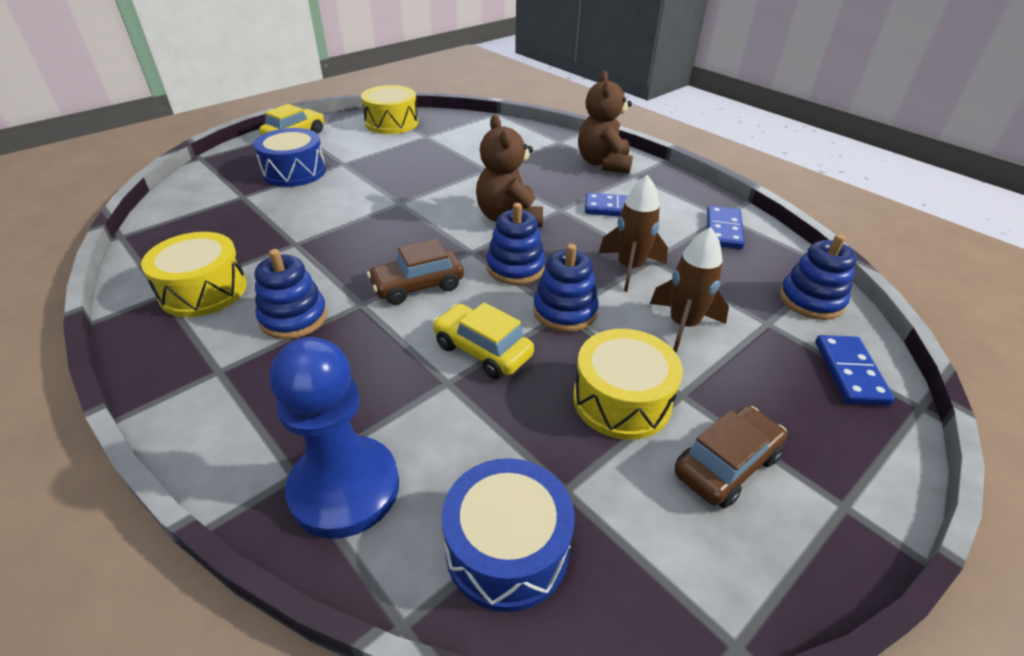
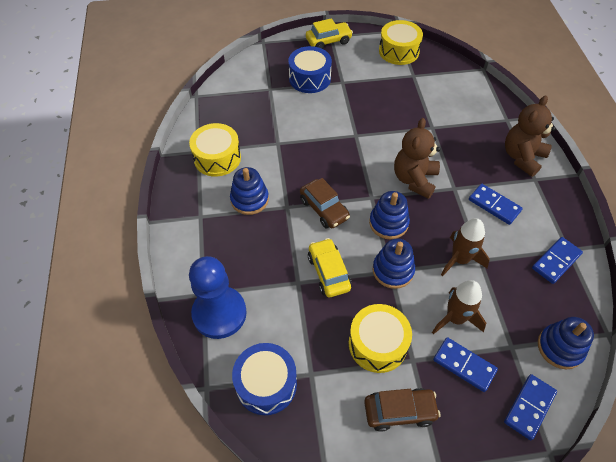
camera: 35 degrees right, 15 degrees up
(417, 286) = (324, 209): brown car -> brown car turned 135 degrees counterclockwise
(742, 367) = (464, 365): none -> blue domino

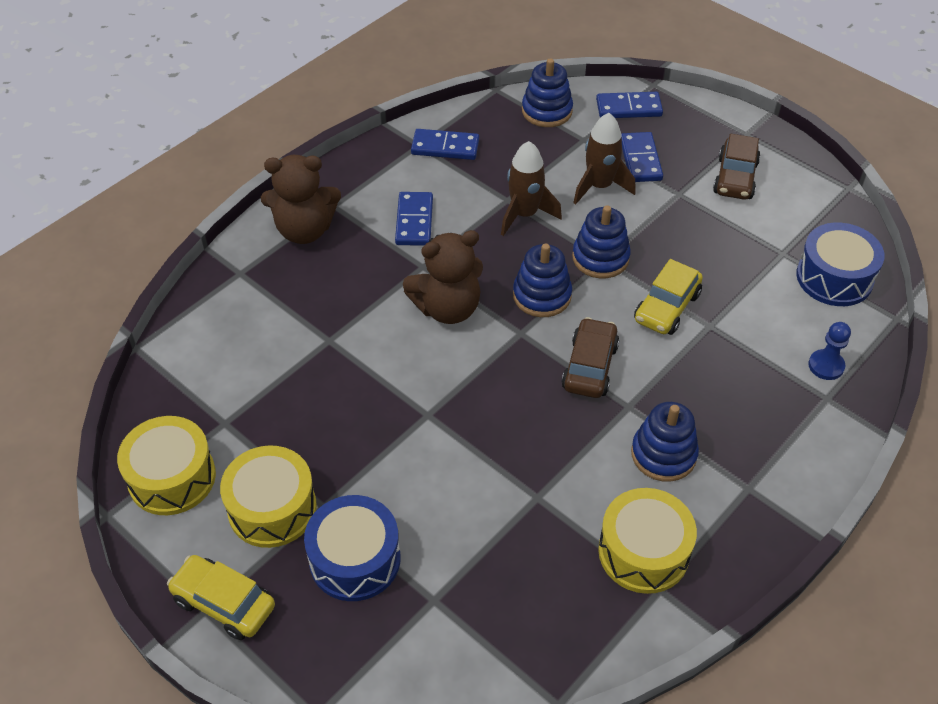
camera: 130 degrees left, 5 degrees down
(219, 313) = (826, 366): blue pawn -> blue pawn, size x0.46
(377, 344) = (695, 224): yellow drum -> yellow drum (272, 508)
(399, 411) = (735, 178): brown car -> brown car turned 120 degrees counterclockwise

